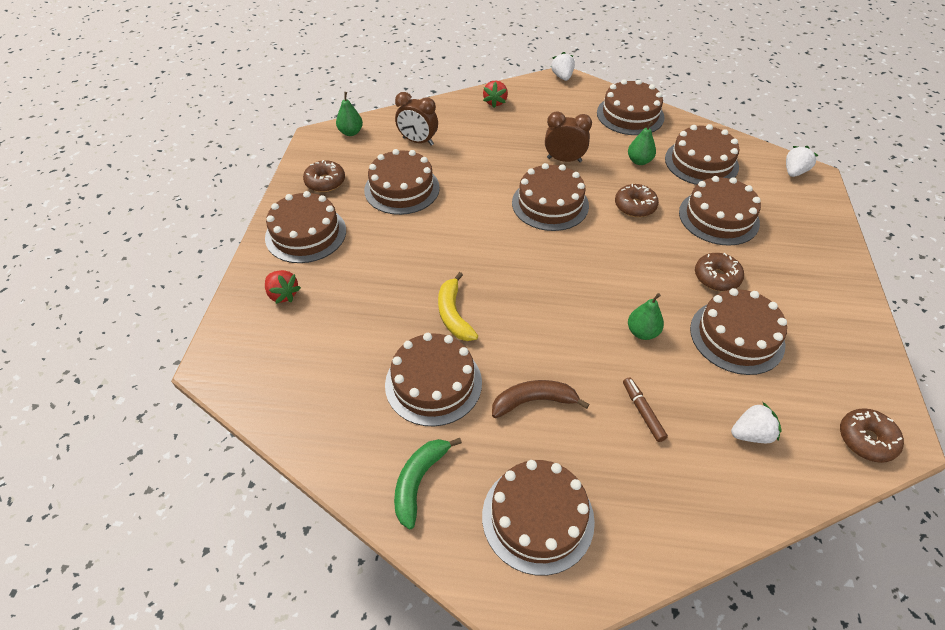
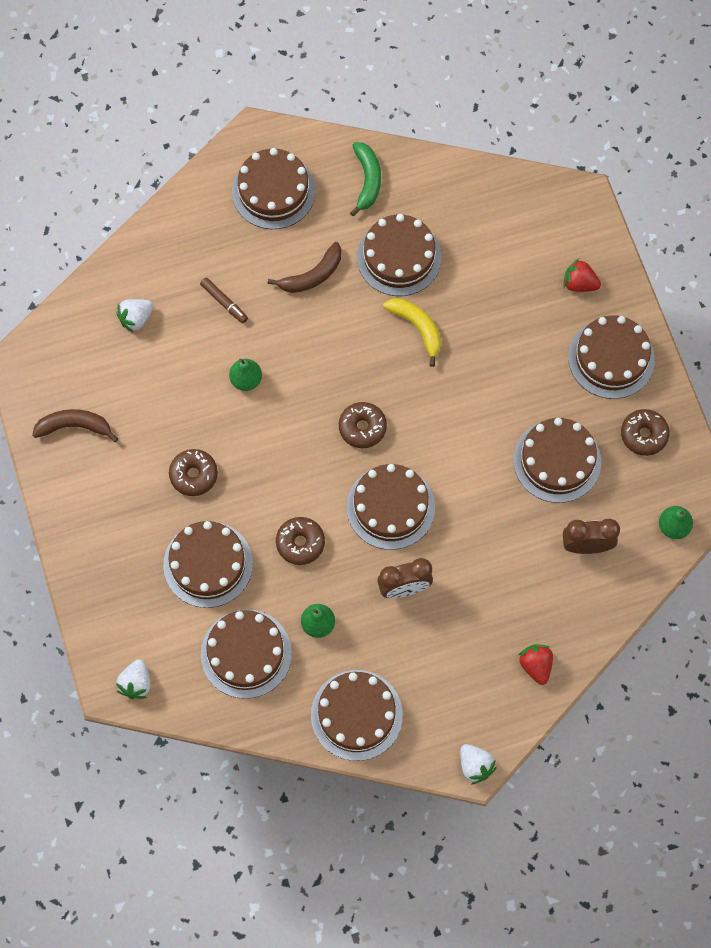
camera: 155 degrees right, 20 degrees up
(737, 336) = (163, 411): brown cake -> none
(835, 355) = (74, 426): none -> brown banana
(866, 439) = (47, 351): brown donut -> brown donut (362, 428)

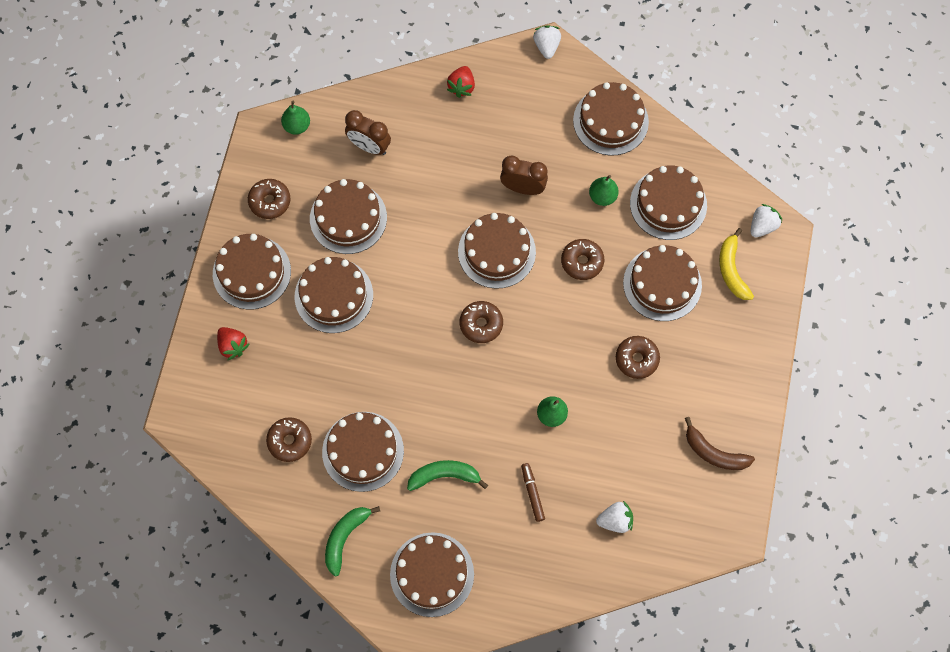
camera: 150 degrees left, 0 degrees up
(312, 275) = (444, 476): brown banana -> green banana
(417, 328) = (386, 381): yellow banana -> yellow banana (732, 270)
(469, 231) = (290, 441): none -> brown donut
(519, 379) = (334, 295): none -> brown cake

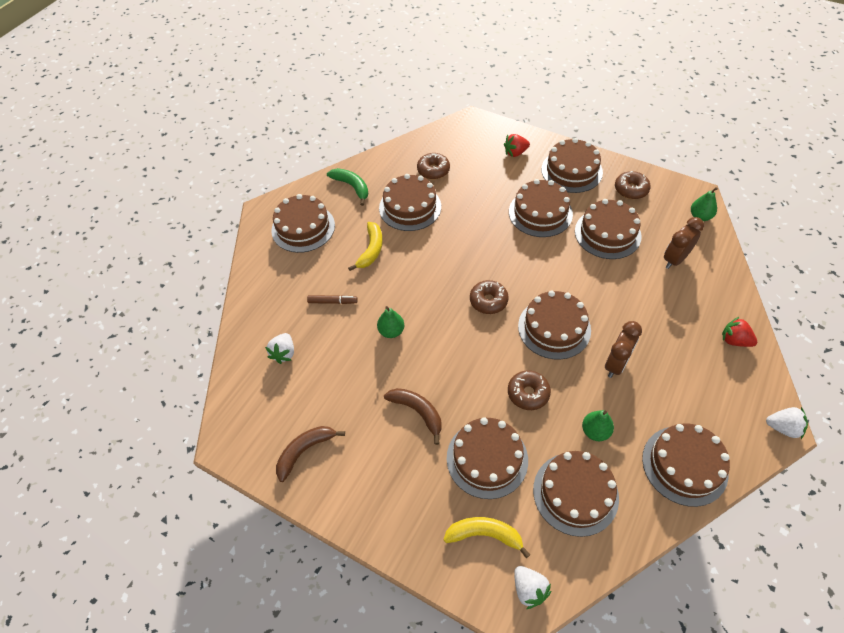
camera: 110 degrees right, 15 degrees down
(444, 476) = (371, 250): green banana -> yellow banana
(636, 359) = (417, 412): brown donut -> brown banana

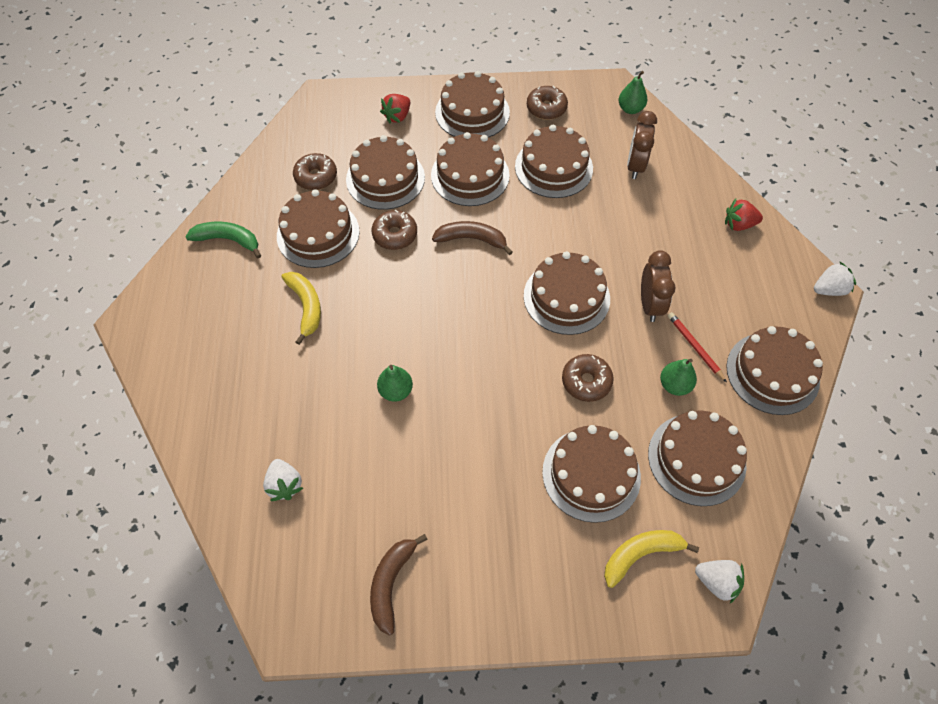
camera: 35 degrees left, 5 degrees up
(303, 228) = (200, 319): brown cake -> brown cake (385, 178)
(332, 302) = (302, 392): brown marker -> none
(417, 412) = (487, 466): brown banana -> brown banana (471, 239)
(488, 301) = (480, 301): brown donut -> brown donut (395, 235)
(631, 412) = (694, 347): none -> red pencil

